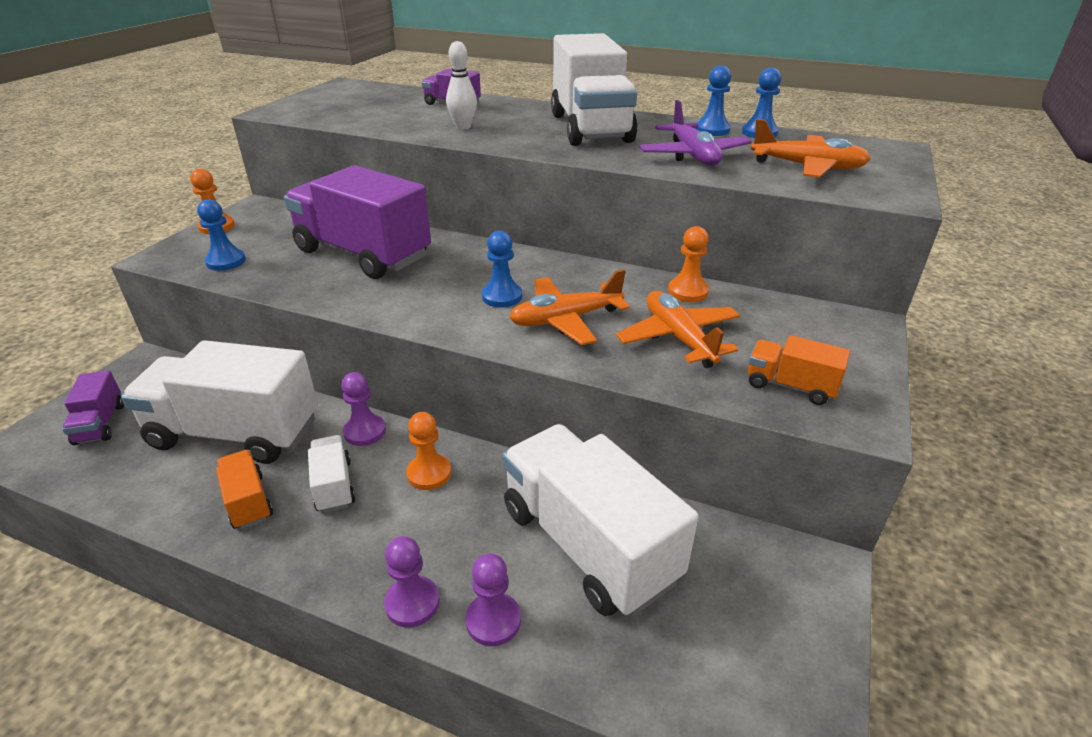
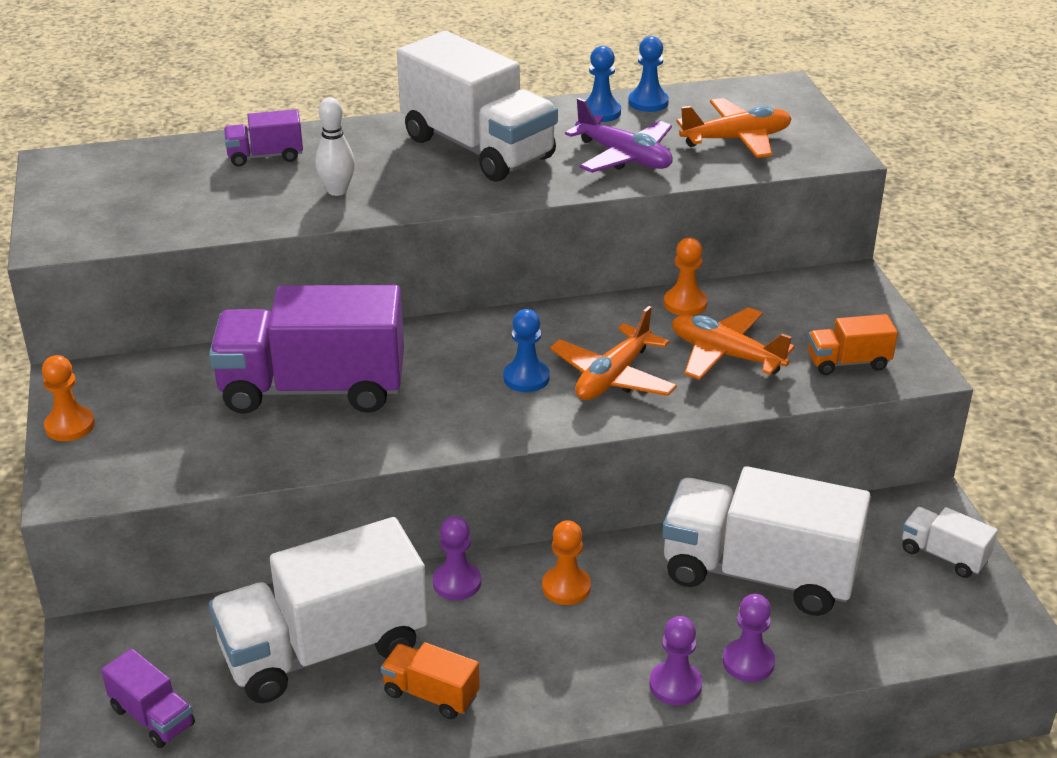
camera: 35 degrees left, 0 degrees up
(226, 261) = (164, 462): blue pawn -> none
(334, 486) = (493, 641): white truck -> white truck (943, 555)

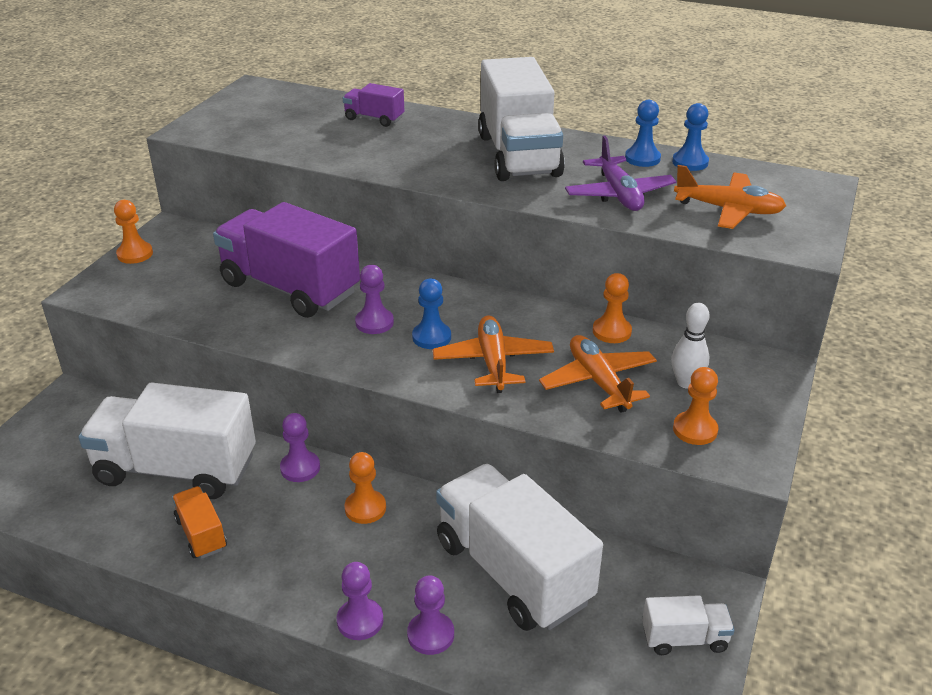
camera: 35 degrees right, 0 degrees up
(152, 717) = (44, 460): purple truck -> none
(337, 191) = (388, 153): white bowling pin -> white bowling pin (686, 382)
(451, 387) = (374, 322): none -> purple pawn
(613, 377) = (493, 362): orange plane -> orange plane turned 105 degrees clockwise
(848, 362) = (695, 430): orange truck -> orange pawn
(943, 555) = (684, 639): white truck -> white truck turned 105 degrees clockwise

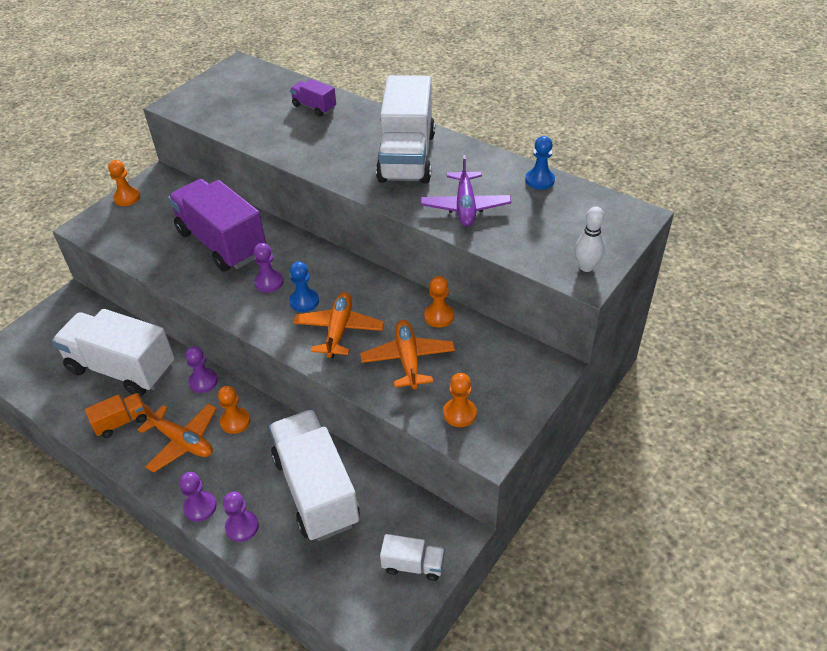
camera: 15 degrees right, 10 degrees up
(201, 534) = (121, 422): orange truck -> orange truck turned 75 degrees clockwise
(642, 158) = (503, 172): blue pawn -> none
(686, 382) = (473, 371): white bowling pin -> white bowling pin (586, 267)
(728, 210) = (544, 233): orange plane -> orange plane (182, 441)

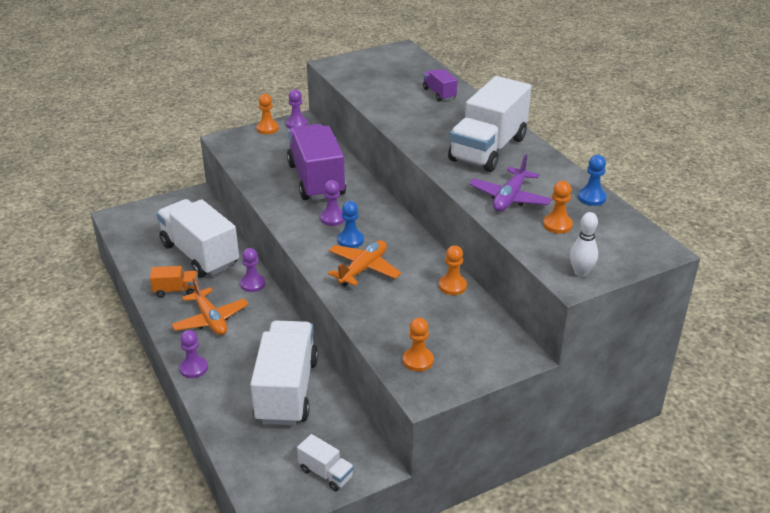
camera: 25 degrees right, 10 degrees down
(235, 421) = (258, 320): orange pawn -> orange pawn (557, 225)
(242, 527) = (215, 393): purple pawn -> purple pawn (297, 124)
(408, 360) = (403, 308): orange plane -> none

